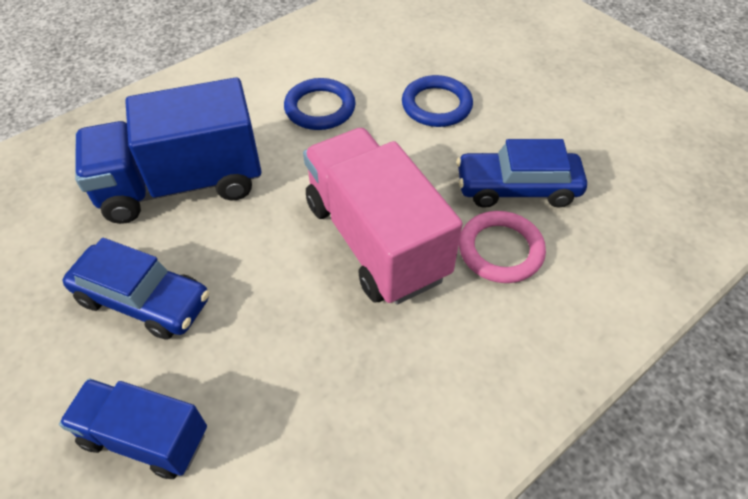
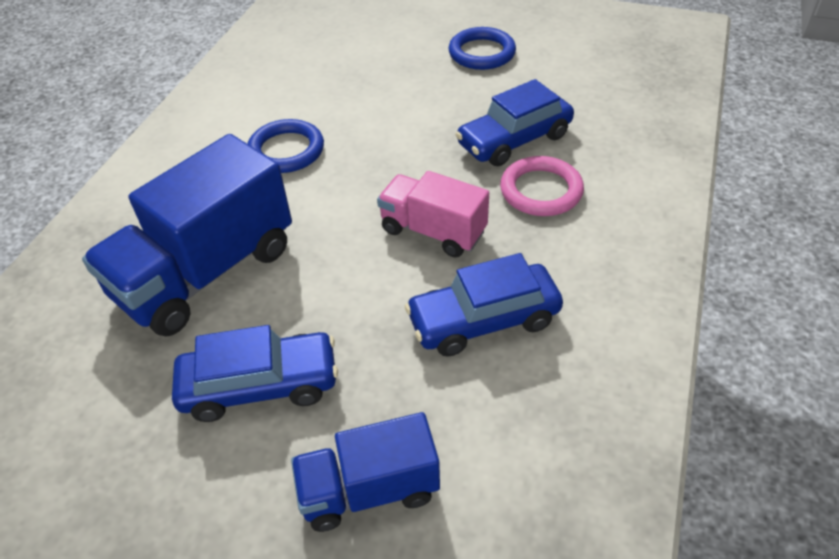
camera: 30 degrees left, 5 degrees down
(349, 345) = (483, 320): none -> blue car
(375, 239) = (433, 231): pink truck -> pink truck, size x0.58
(436, 105) = (392, 105): blue ring -> blue ring (481, 53)

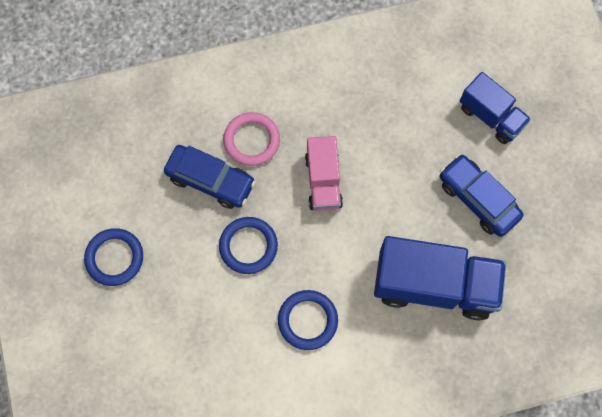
camera: 125 degrees left, 25 degrees up
(410, 139) = (248, 246): none -> blue ring
(483, 320) = (370, 120): blue car -> none

